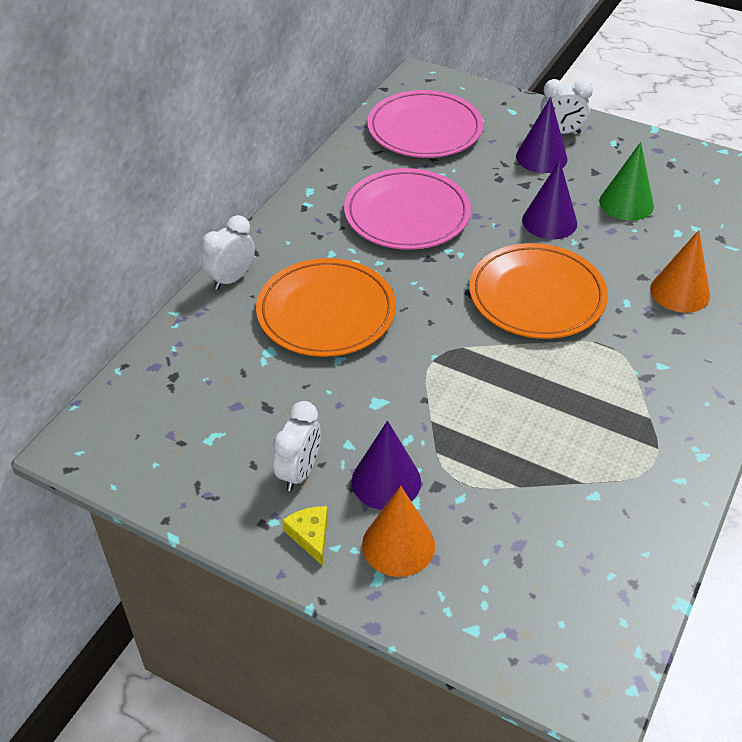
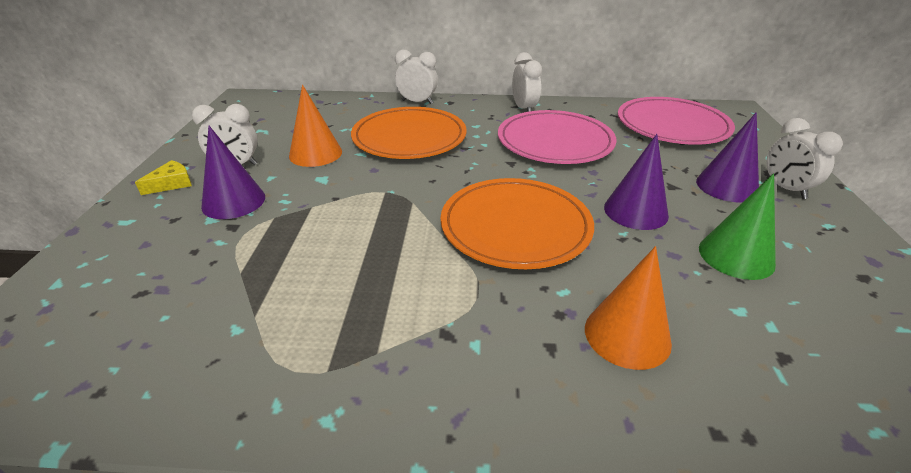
camera: 65 degrees right, 10 degrees down
(316, 204) = (524, 109): none -> white clock
(398, 545) = (162, 222): orange cone -> orange cone (315, 153)

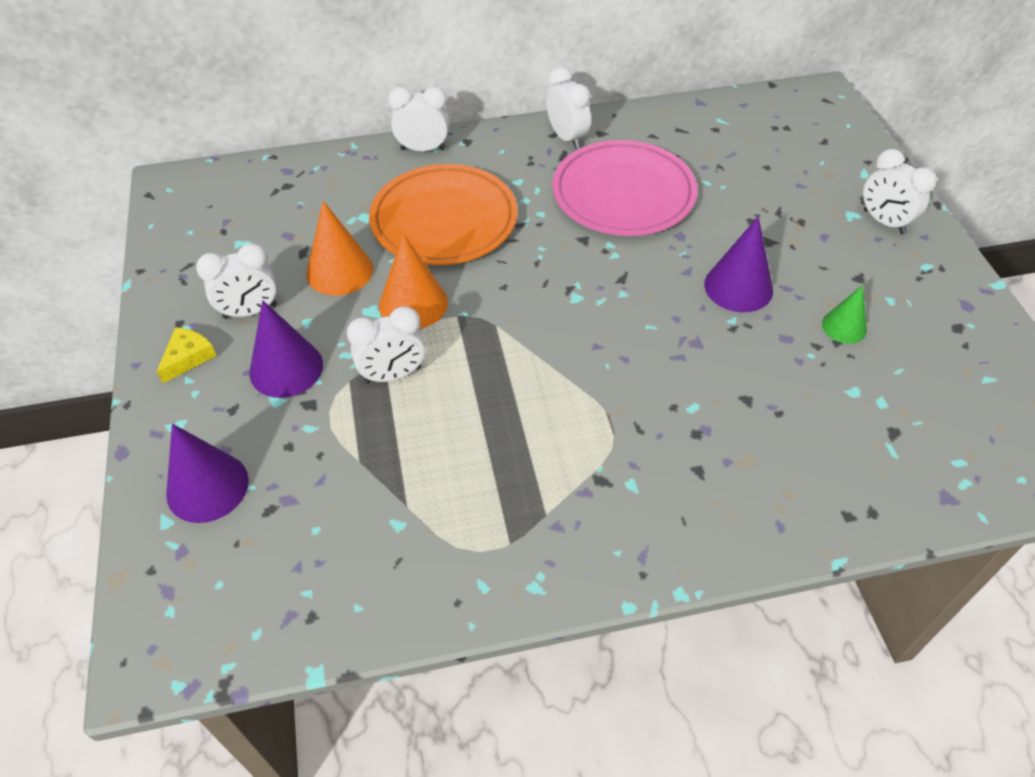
camera: 15 degrees left, 15 degrees up
(310, 219) = (393, 375): none -> white clock
(515, 227) = (621, 336): orange plate -> none
(627, 335) = (761, 441): orange cone -> orange cone (413, 303)
(672, 126) = (752, 138): pink plate -> none
(727, 186) = (825, 230): purple cone -> purple cone (207, 487)
(736, 256) = (844, 327): green cone -> green cone, size x0.62

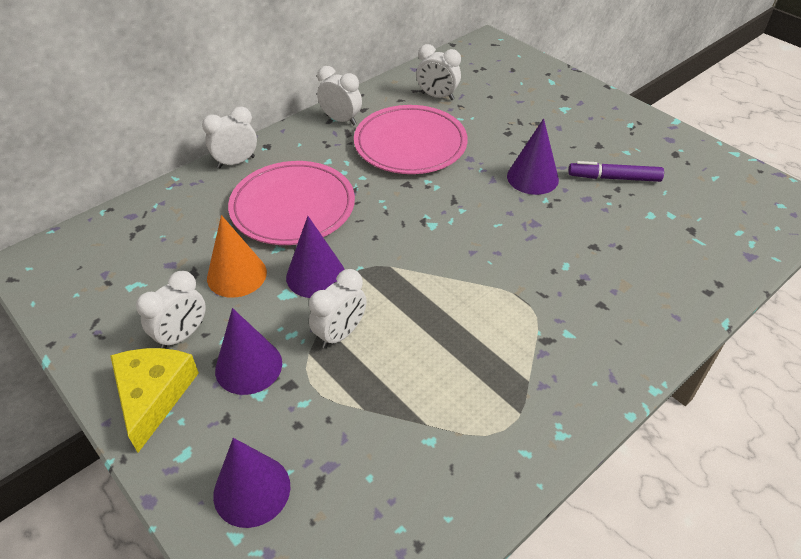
camera: 30 degrees left, 5 degrees down
(188, 357) = (153, 395): yellow cheese -> yellow cheese, size x1.81
(413, 303) = (315, 275): orange cone -> purple cone
(444, 220) = (293, 207): orange plate -> pink plate
(844, 327) = (614, 178): green cone -> purple marker
(883, 222) = (586, 107): white clock -> white clock (437, 96)

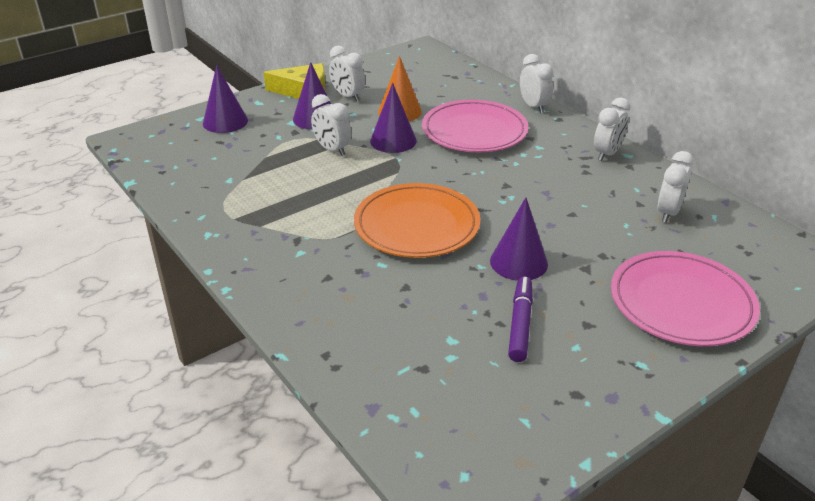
camera: 95 degrees right, 10 degrees down
(410, 144) = (571, 190): pink plate -> pink plate (681, 303)
(493, 244) = (417, 225): none -> orange plate

